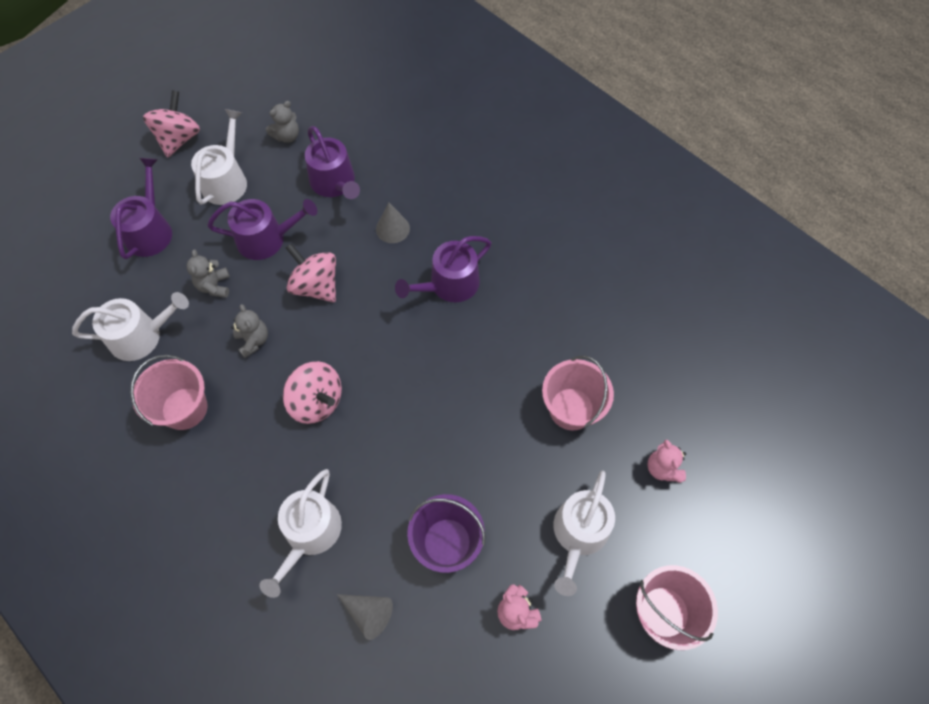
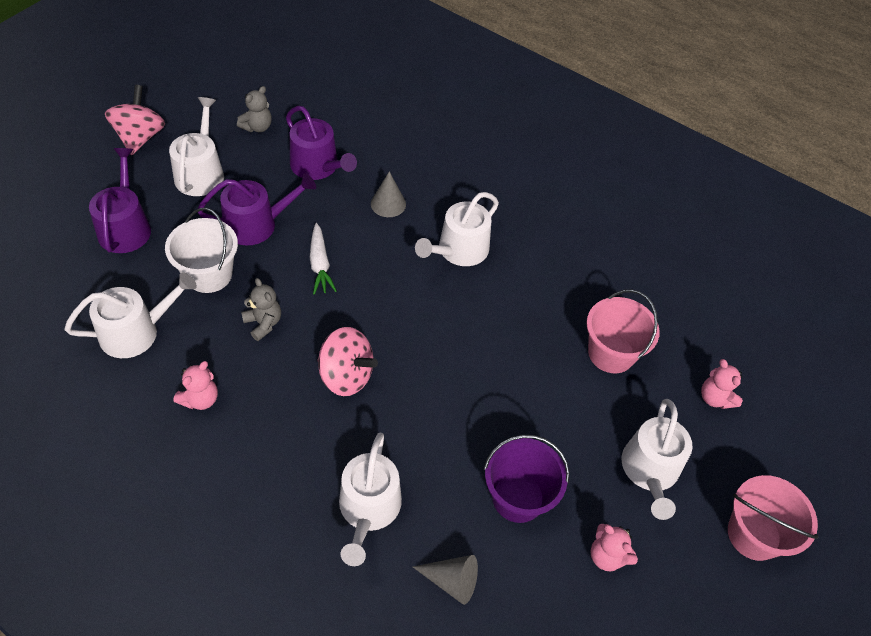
camera: 15 degrees left, 10 degrees down
(184, 408) = (200, 399): pink bucket -> pink teddy bear
(214, 286) = (209, 274): grey teddy bear -> white bucket
(316, 286) = (320, 264): pink spinning top -> white carrot
(449, 285) = (458, 250): purple watering can -> white watering can

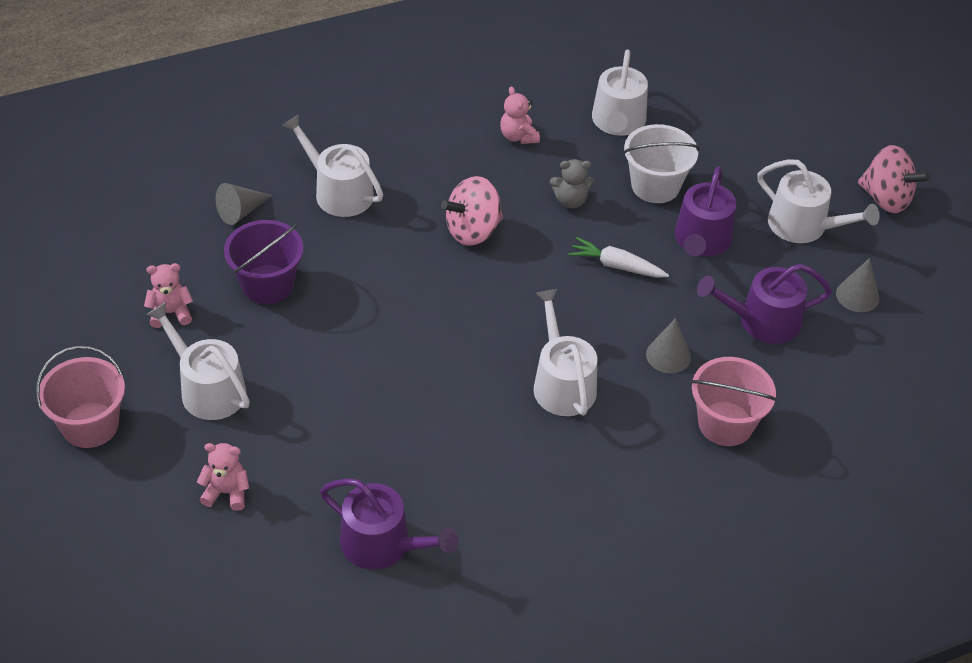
camera: 125 degrees right, 5 degrees down
(125, 226) = (754, 151): purple watering can -> purple watering can (383, 544)
(257, 127) = (857, 295): grey teddy bear -> grey cone
(611, 353) = (343, 437): pink bucket -> pink bucket (725, 424)

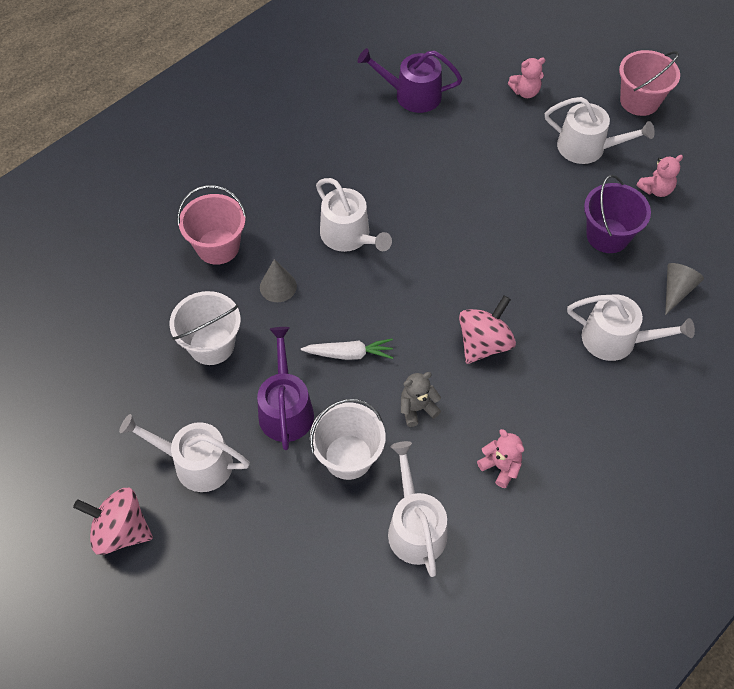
camera: 160 degrees right, 10 degrees up
(761, 321) = (211, 345): purple watering can -> white bucket
(857, 295) = (133, 401): grey cone -> none

